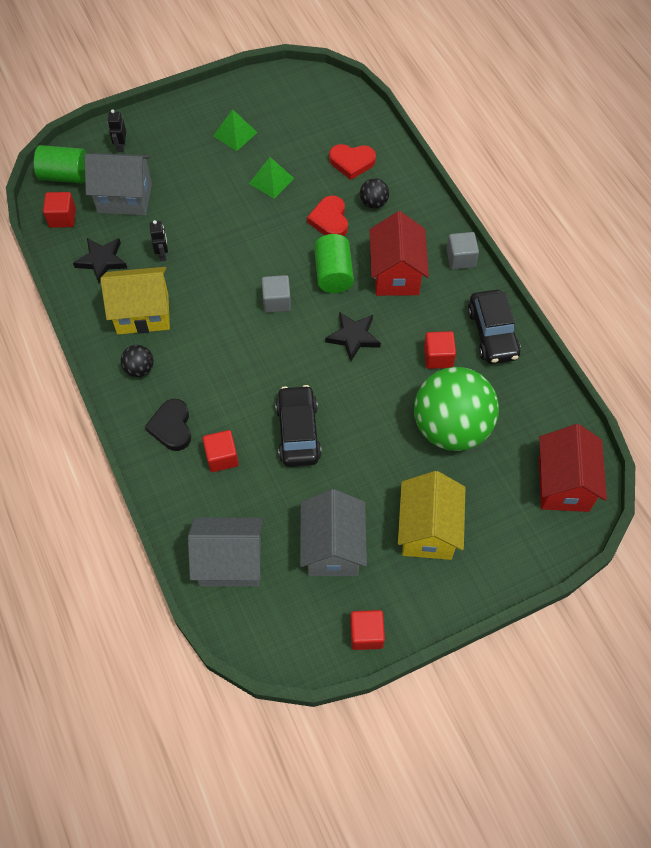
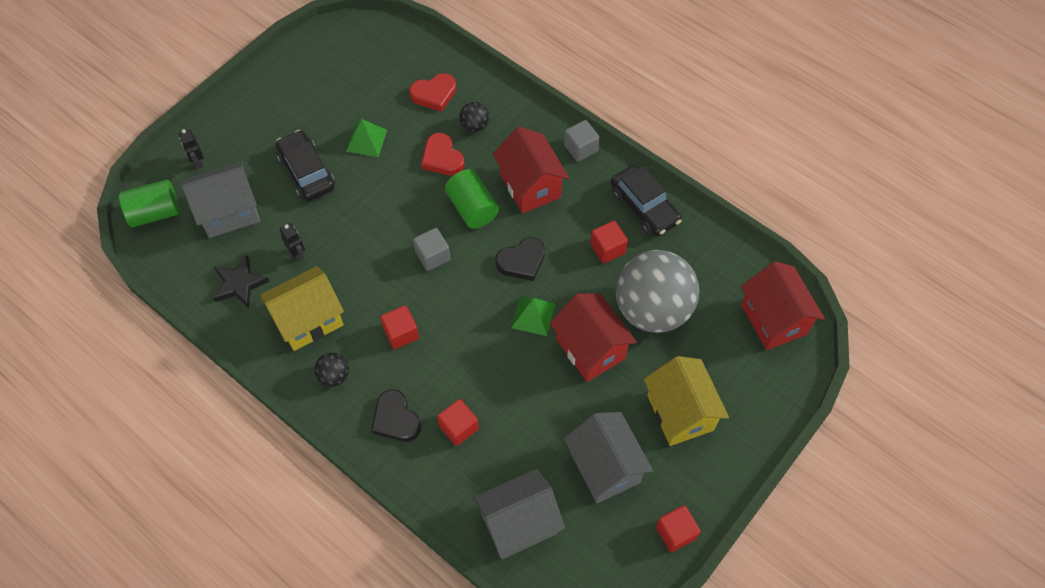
camera: 25 degrees left, 0 degrees up
(62, 218) = (175, 256): red cube -> red cube (401, 333)
(235, 134) = (307, 107): green pyramid -> green pyramid (533, 315)
(298, 432) = (517, 372): black car -> black car (306, 172)
(353, 337) = (522, 261): black star -> black heart
(375, 439) = (590, 349): none -> red house
(451, 427) = (652, 309): green ball -> grey ball

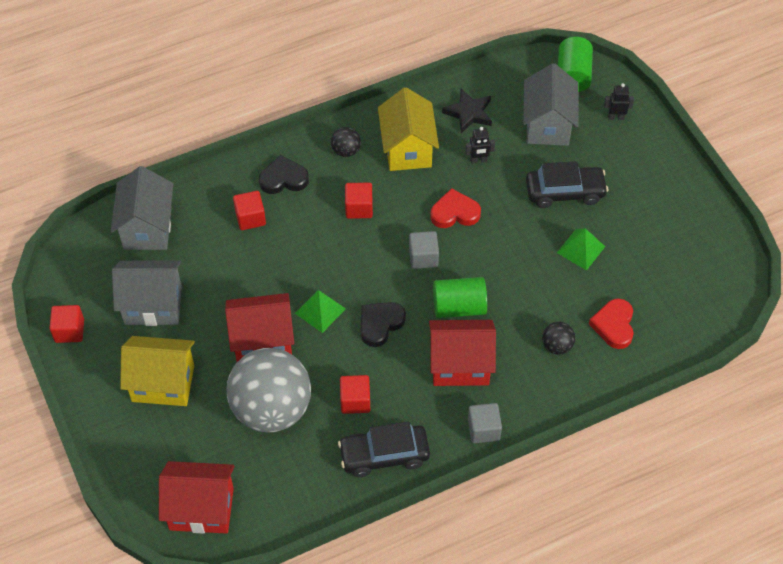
camera: 115 degrees right, 5 degrees down
(442, 158) = (530, 304): red heart -> red heart (454, 212)
(522, 261) = (380, 324): black heart -> black heart turned 45 degrees clockwise

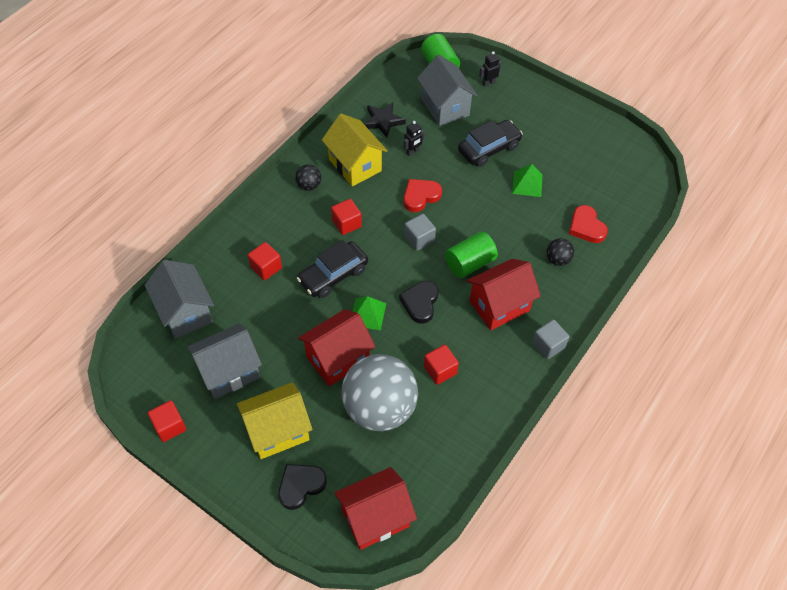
camera: 30 degrees left, 0 degrees up
(283, 179) = (273, 226): black heart -> black heart (300, 486)
(384, 455) = (489, 401): black car -> black car (333, 275)

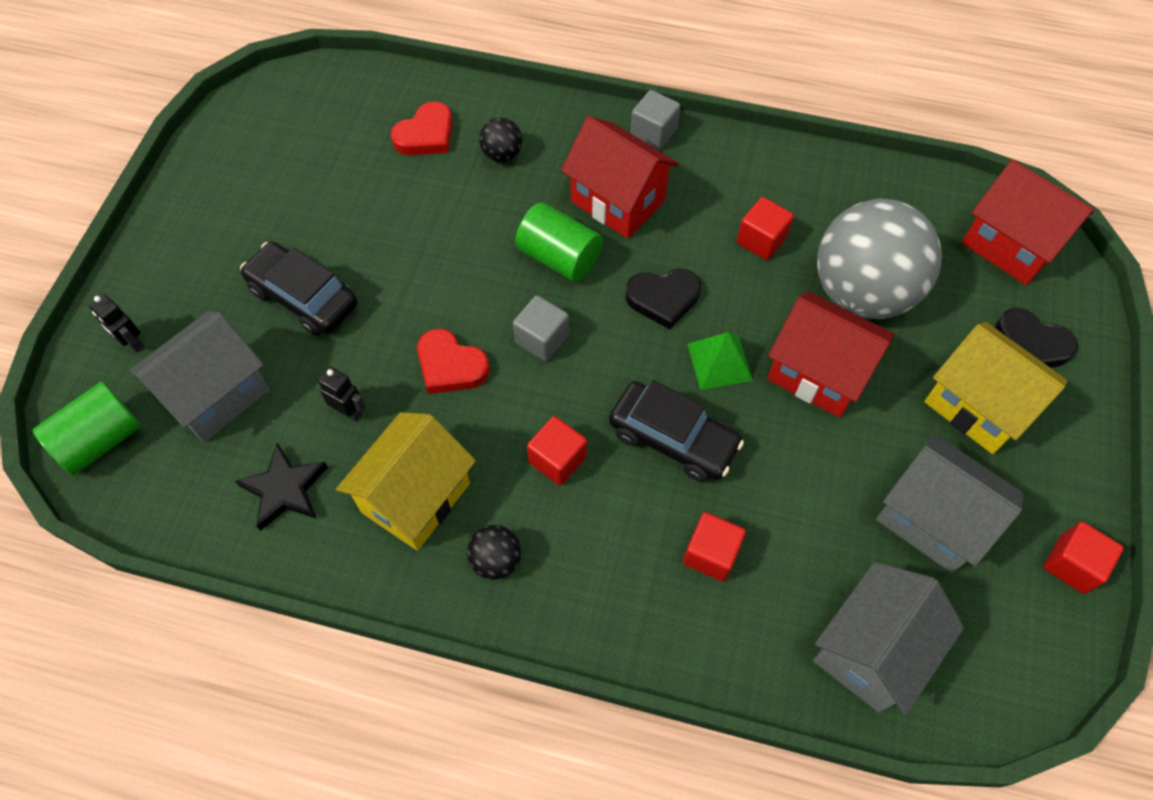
camera: 110 degrees left, 5 degrees up
(527, 184) = (366, 225): green pyramid -> none

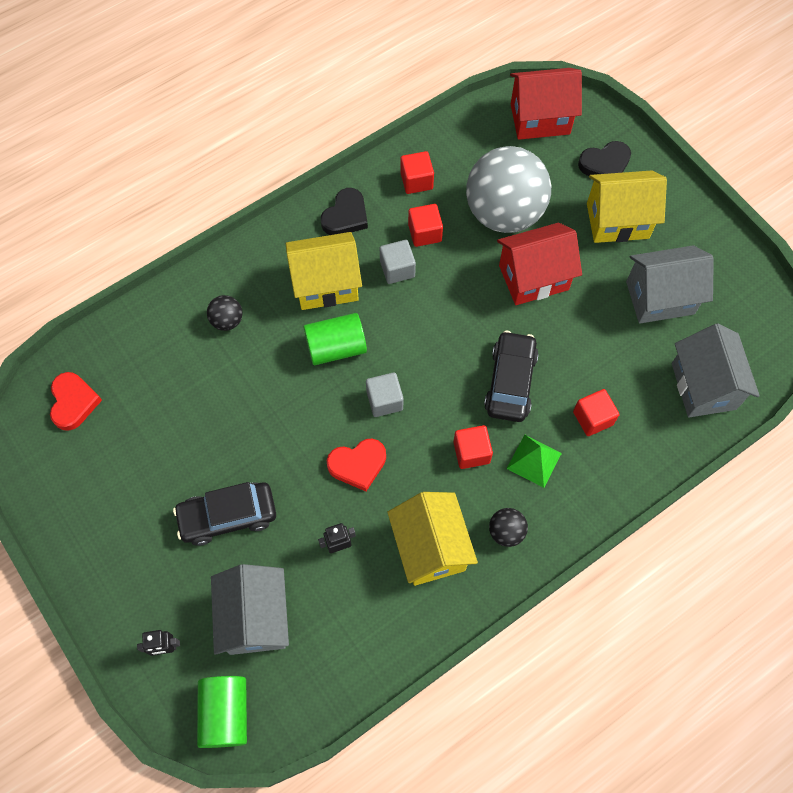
camera: 50 degrees left, 5 degrees up
(285, 489) = (361, 620): black star -> none
(426, 135) = (167, 353): red heart -> red heart (73, 402)
(617, 201) = (326, 284): red house -> yellow house
(653, 133) = (294, 225): grey cube -> grey cube (397, 269)
(663, 299) = (416, 315): black heart -> black heart (346, 216)
(673, 438) = (510, 382): black car -> black car turned 60 degrees counterclockwise
(719, 362) = (483, 319): green pyramid -> green pyramid (534, 460)
(1072, 564) = (732, 258): red cube -> red cube (416, 181)

